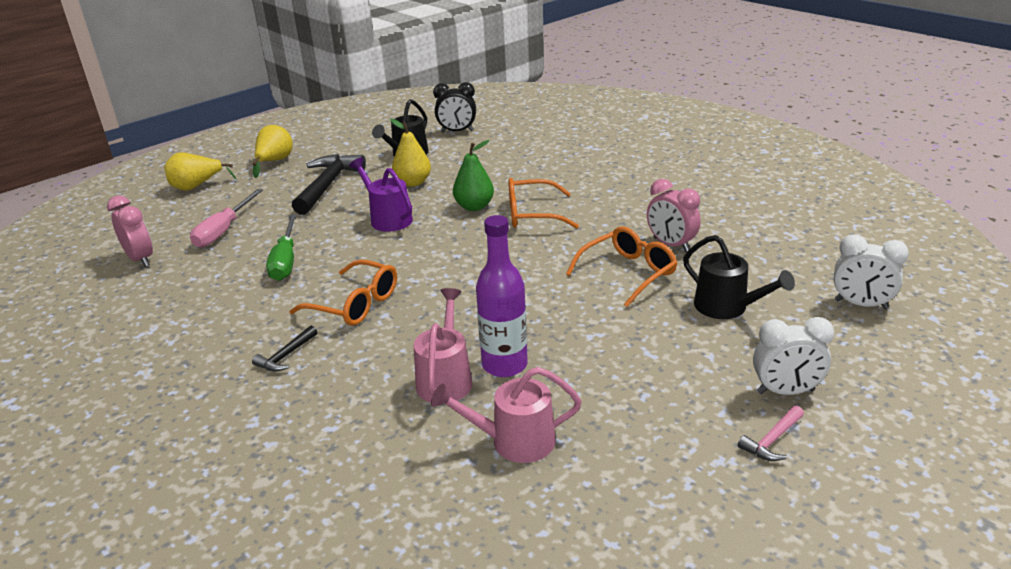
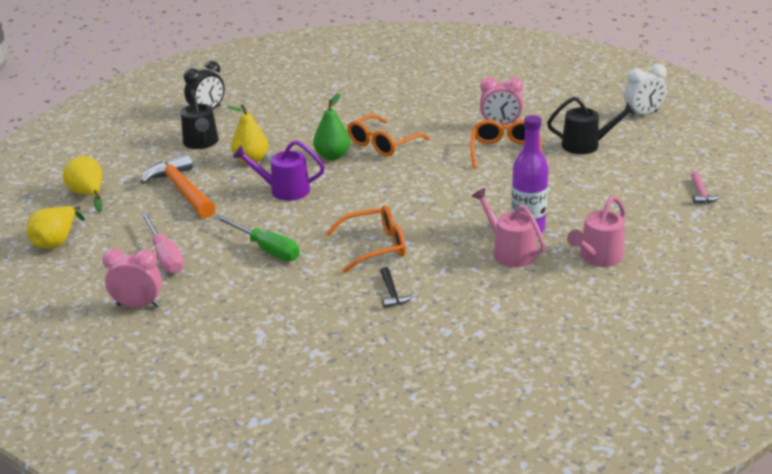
camera: 45 degrees left, 0 degrees up
(328, 185) = (182, 190): black hammer -> orange hammer
(785, 391) = (674, 170): white clock -> none

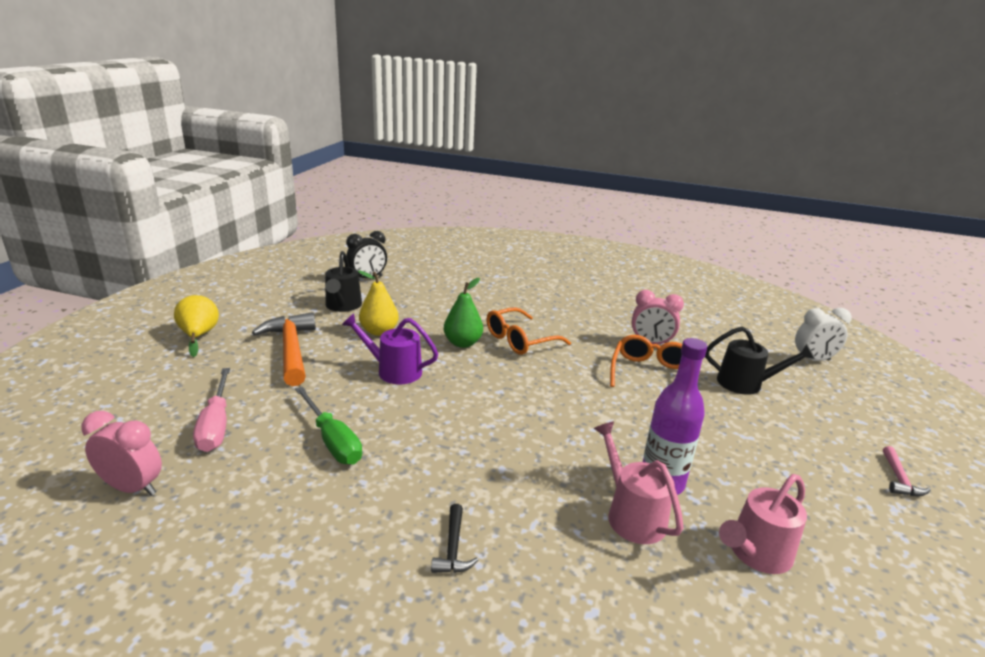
camera: 10 degrees right, 5 degrees down
(56, 241) = (122, 381): yellow pear -> none
(375, 246) = (461, 466): orange glasses -> none

